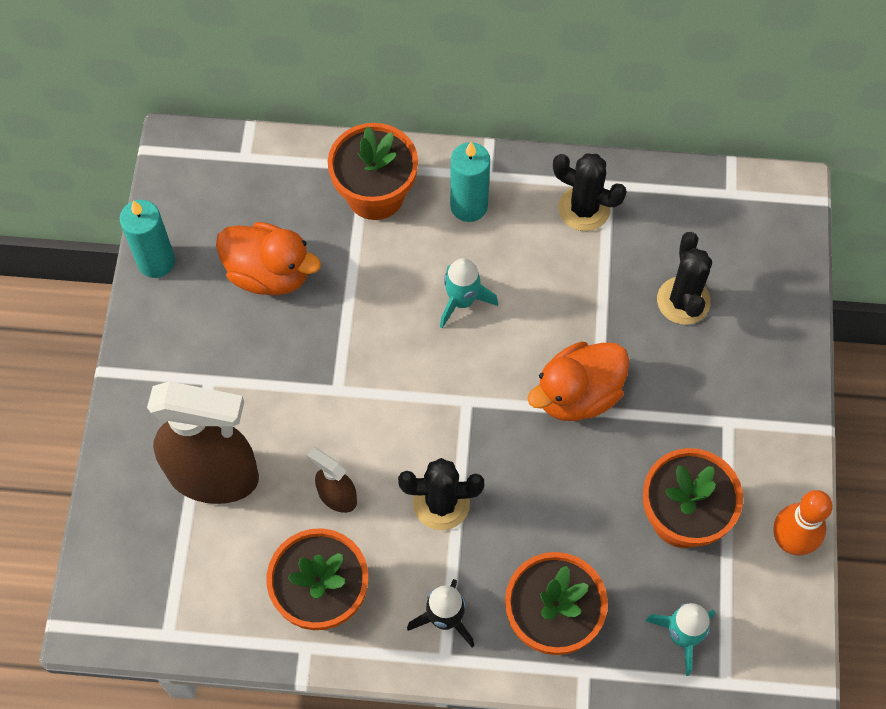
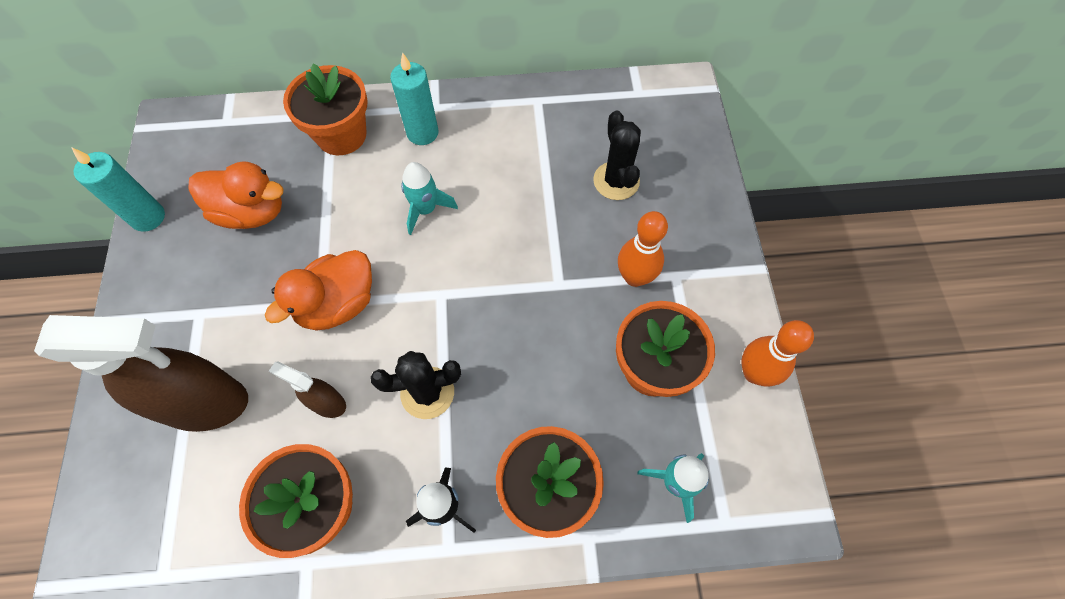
camera: 10 degrees left, 0 degrees up
(577, 394) = (539, 273): orange duck -> orange duck (338, 304)
(584, 209) = (520, 121): black cactus -> none
(682, 416) = (634, 277): none -> orange bowling pin

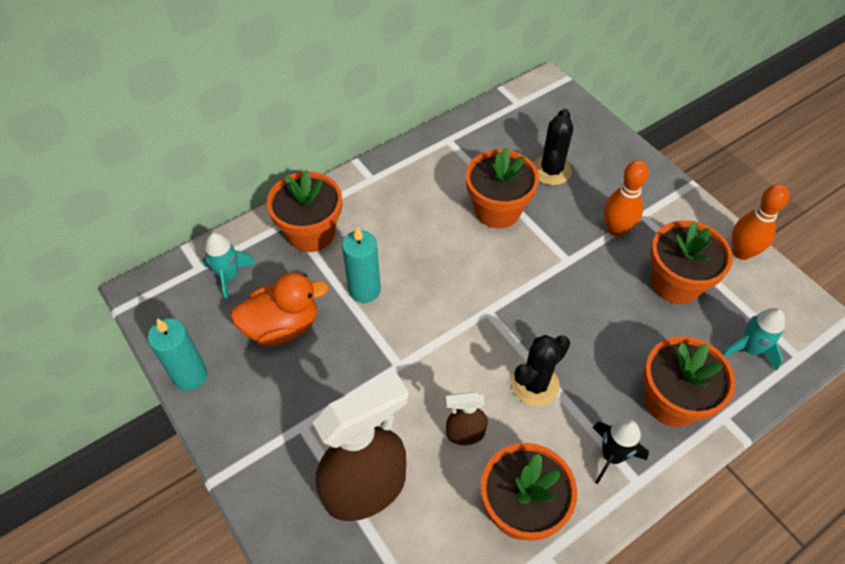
camera: 30 degrees left, 10 degrees down
(338, 304) = (413, 358): orange duck -> none
(422, 133) = (377, 202): turquoise candle -> turquoise candle (364, 290)
(426, 209) = (426, 256): turquoise rocket -> turquoise rocket (229, 277)
(529, 196) = (497, 210): none -> orange flower pot
(616, 181) = (551, 170): black cactus -> black cactus turned 60 degrees clockwise

